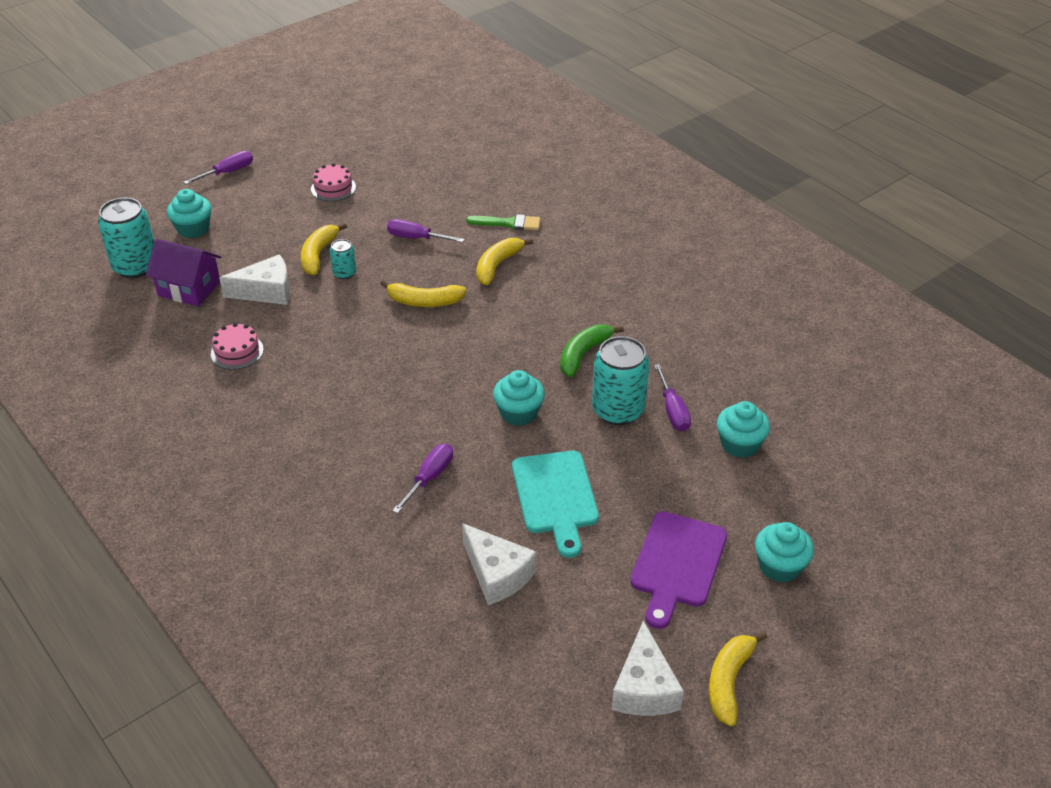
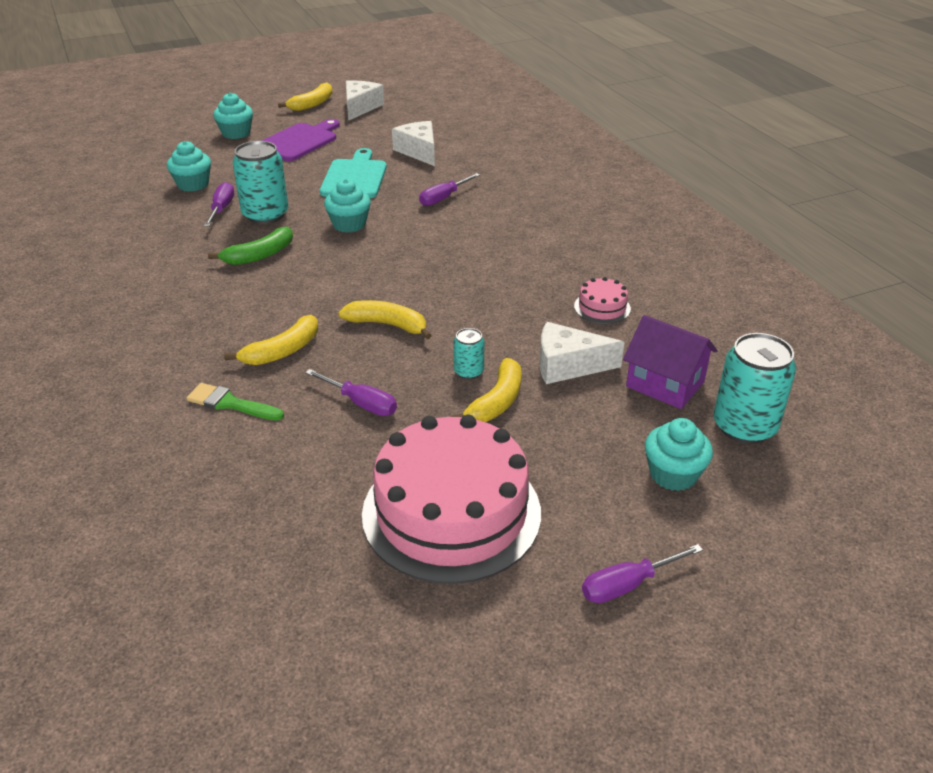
camera: 165 degrees left, 5 degrees down
(333, 188) = (451, 512): pink cake -> pink cake, size x2.42

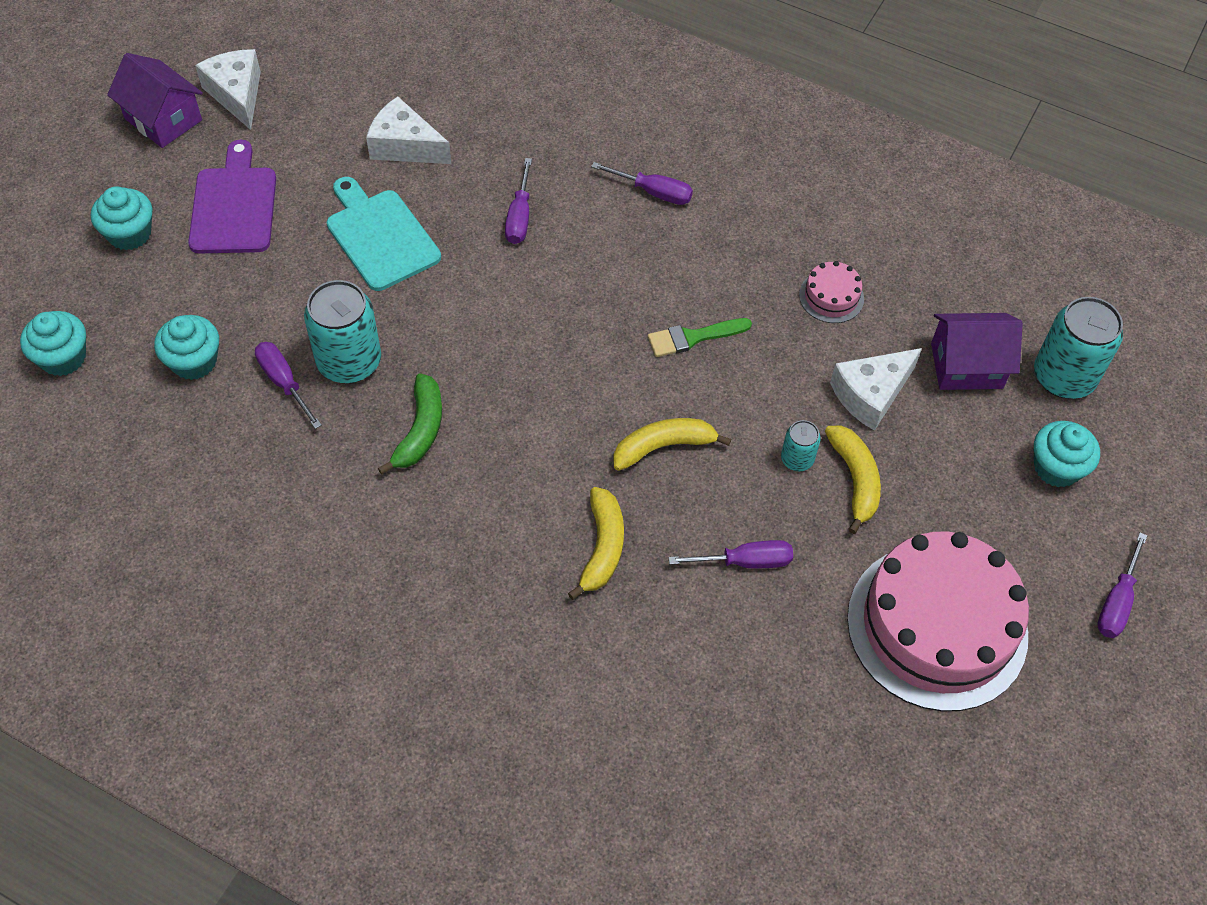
camera: 40 degrees left, 20 degrees up
(230, 403) = (630, 644): green brush -> green brush (693, 337)
(312, 104) = (163, 119): yellow banana -> purple house
(349, 224) = (463, 321): turquoise cupcake -> turquoise cupcake (63, 357)
(541, 218) = (653, 192): none -> purple screwdriver

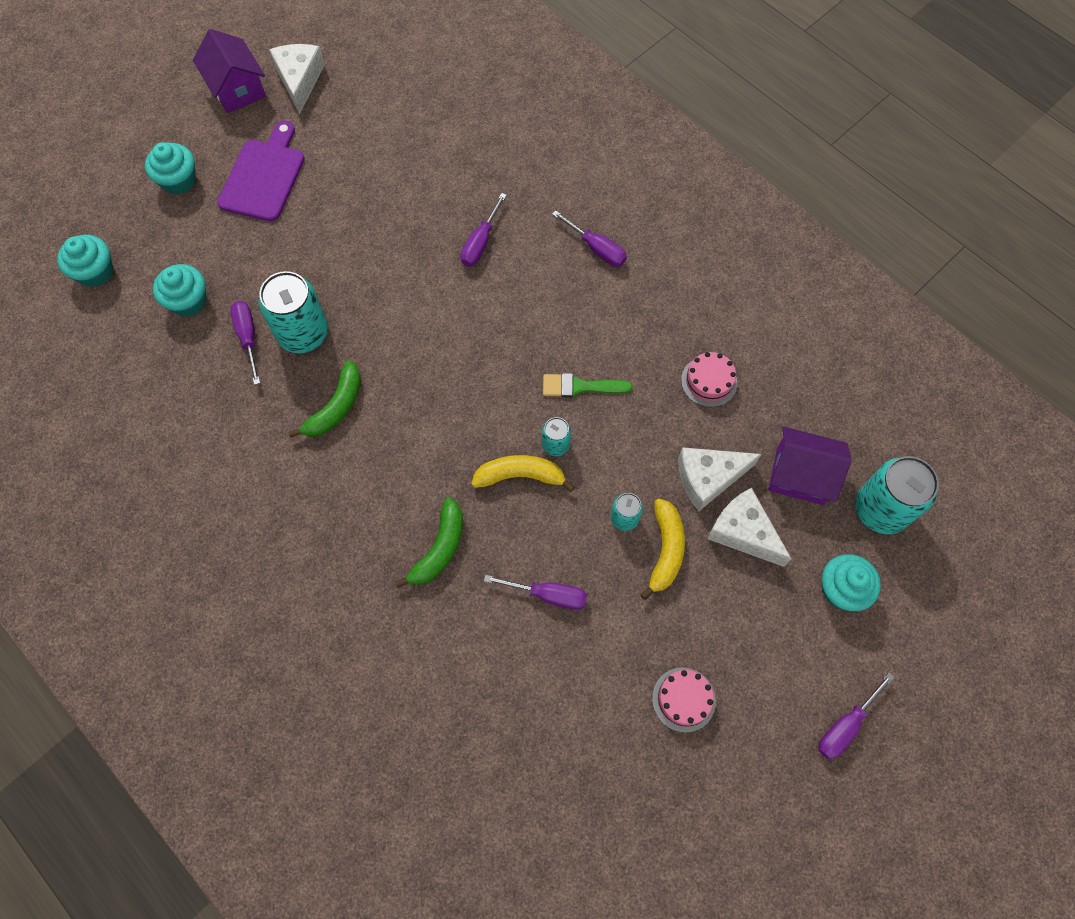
camera: 20 degrees right, 10 degrees up
(380, 236) = (365, 232): turquoise cutting board -> none
(405, 146) = (413, 157): white cheese -> white cheese (743, 532)
(602, 547) = (439, 548): yellow banana -> green banana
(690, 404) = (555, 444): none -> turquoise can
(937, 626) = (683, 699): pink cake -> pink cake, size x0.41

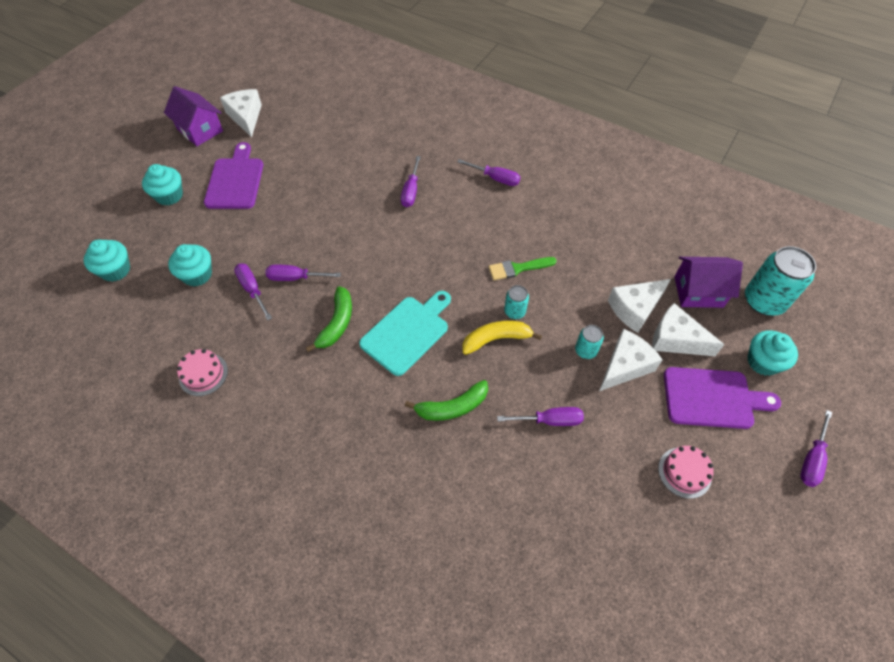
camera: 15 degrees left, 10 degrees down
(303, 333) = (295, 278): turquoise can -> purple screwdriver
(416, 440) = (407, 332): none -> turquoise cutting board
(439, 548) = (452, 407): green banana -> green banana turned 60 degrees clockwise
(665, 550) = (625, 366): yellow banana -> white cheese
(709, 381) = (608, 245): pink cake -> pink cake (203, 374)
(756, 619) = (712, 398): none -> purple cutting board

